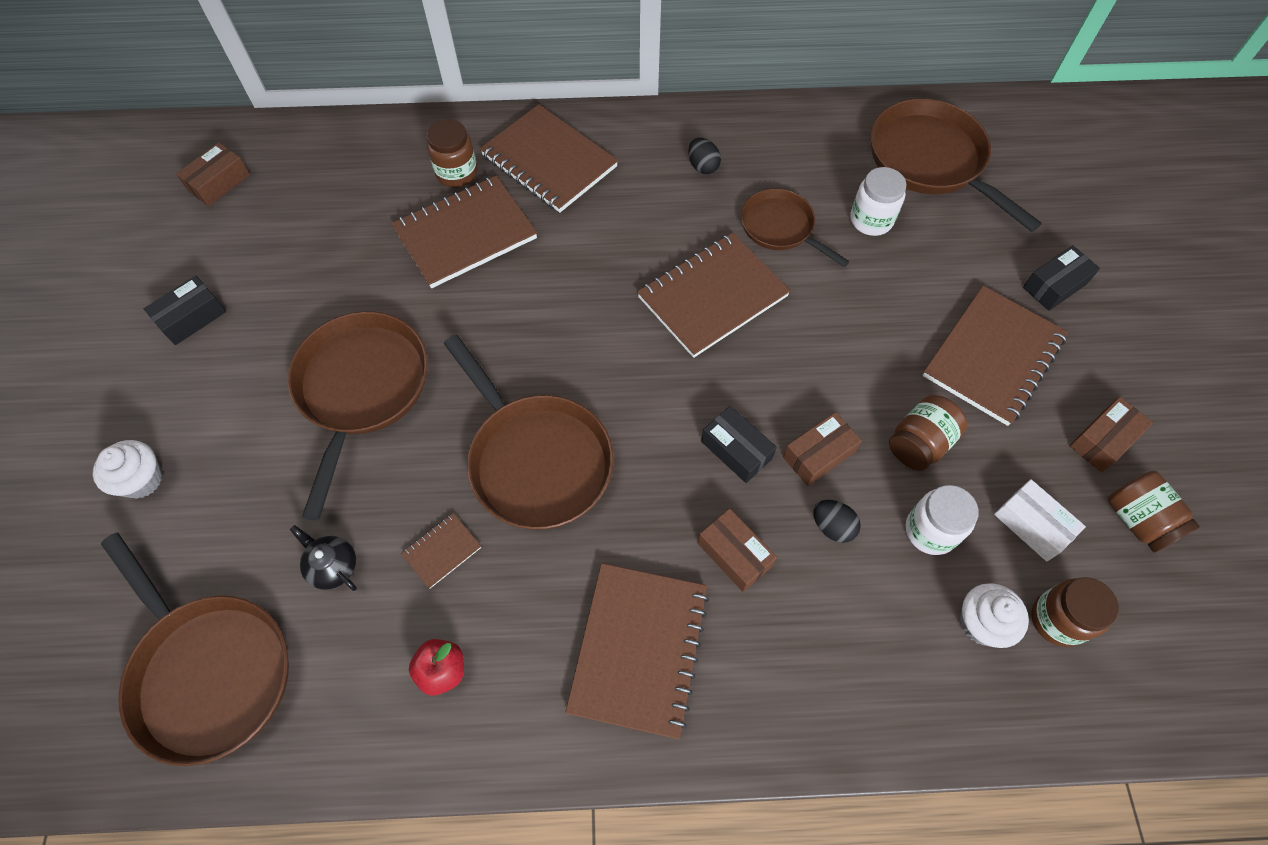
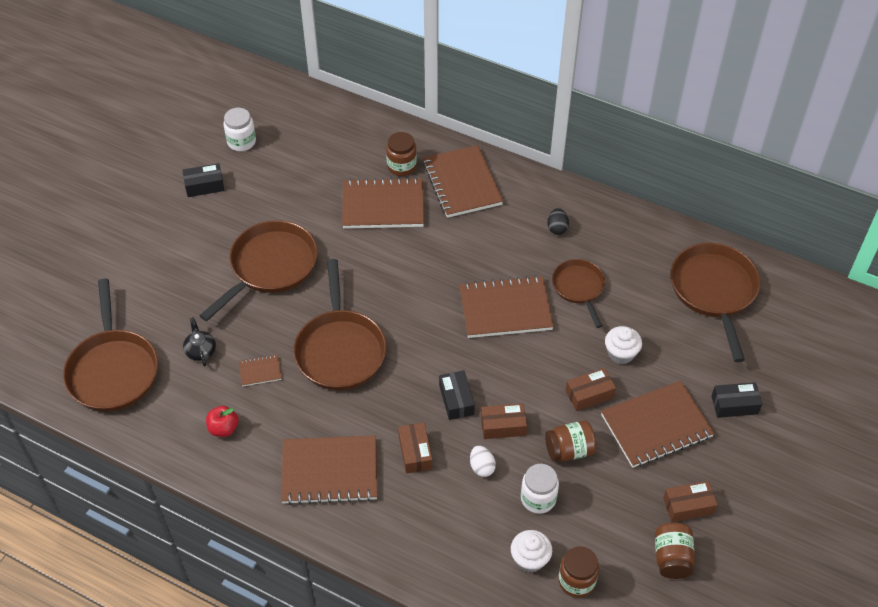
camera: 30 degrees right, 10 degrees down
(142, 479) = (132, 260): white cupcake -> white cupcake (621, 353)
(219, 183) = (262, 114): brown box -> brown box (589, 394)
(638, 649) = (330, 471): brown notebook -> brown notebook turned 45 degrees clockwise
(832, 526) = (482, 467): black egg -> white egg
(871, 220) = (642, 309): white jar -> white jar (241, 142)
(1032, 525) = (602, 527): white box -> none

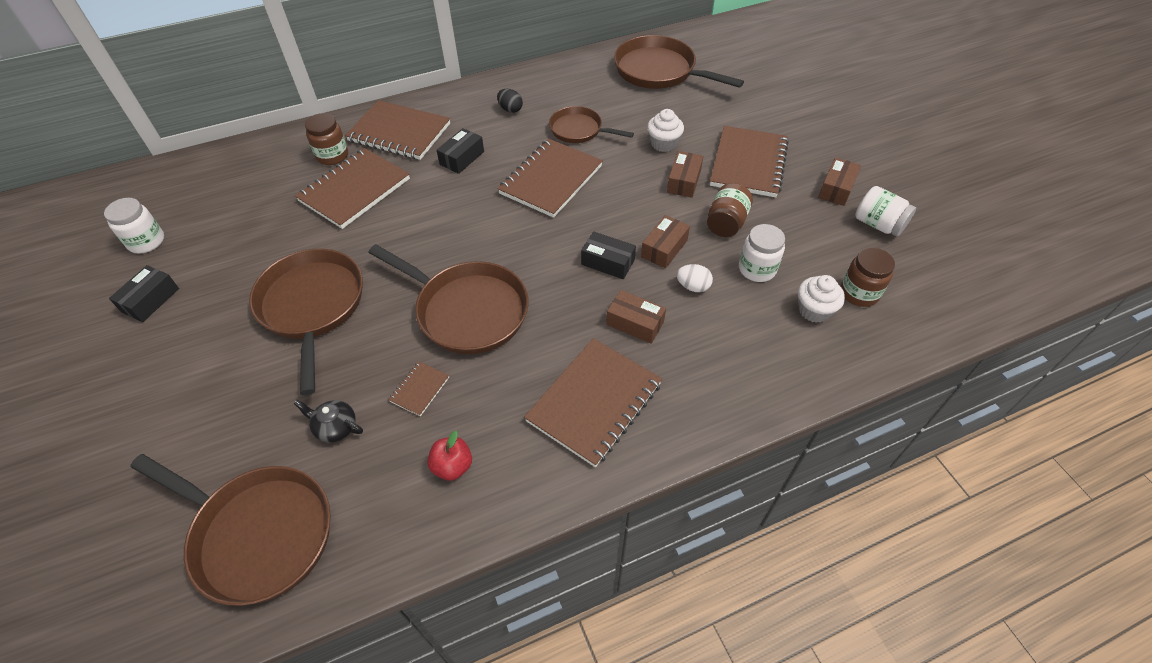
camera: 50 degrees left, 0 degrees up
(672, 558) = (878, 224): brown jar -> white jar
(734, 405) = (767, 116): black box -> black box (462, 158)

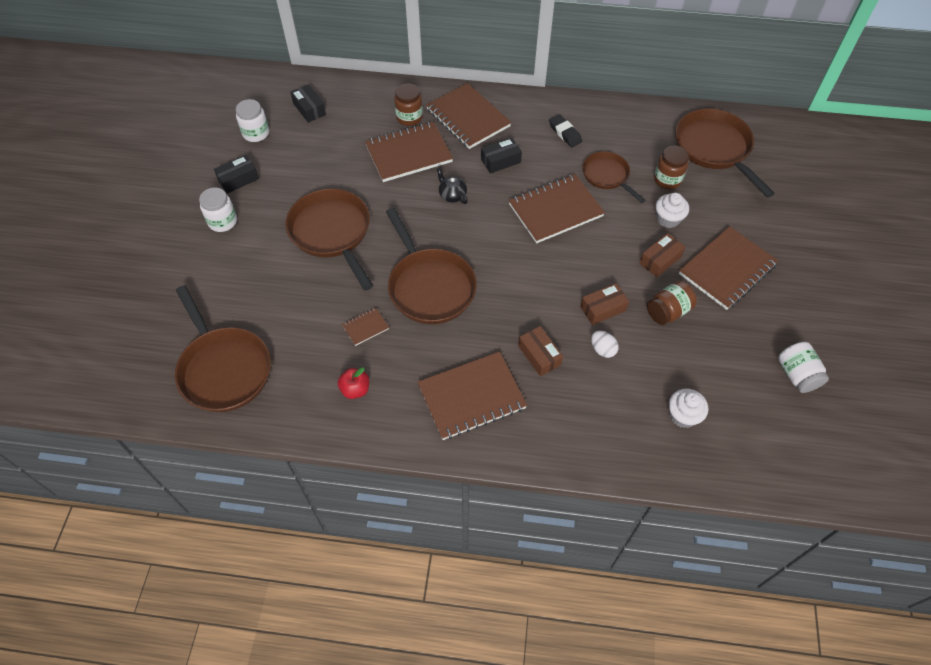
camera: 30 degrees right, 5 degrees up
(312, 306) = (332, 233): brown pan -> brown pan turned 45 degrees counterclockwise
(335, 427) = (301, 325): black teapot -> black teapot (452, 195)
(510, 109) = (565, 133): black egg -> black eraser
(608, 262) = (552, 299): black box -> black box (309, 109)
(757, 269) = (663, 361): white jar -> white jar (222, 221)
(836, 189) = (786, 327): brown box -> none
(859, 293) = (731, 421): brown jar -> brown jar (667, 179)

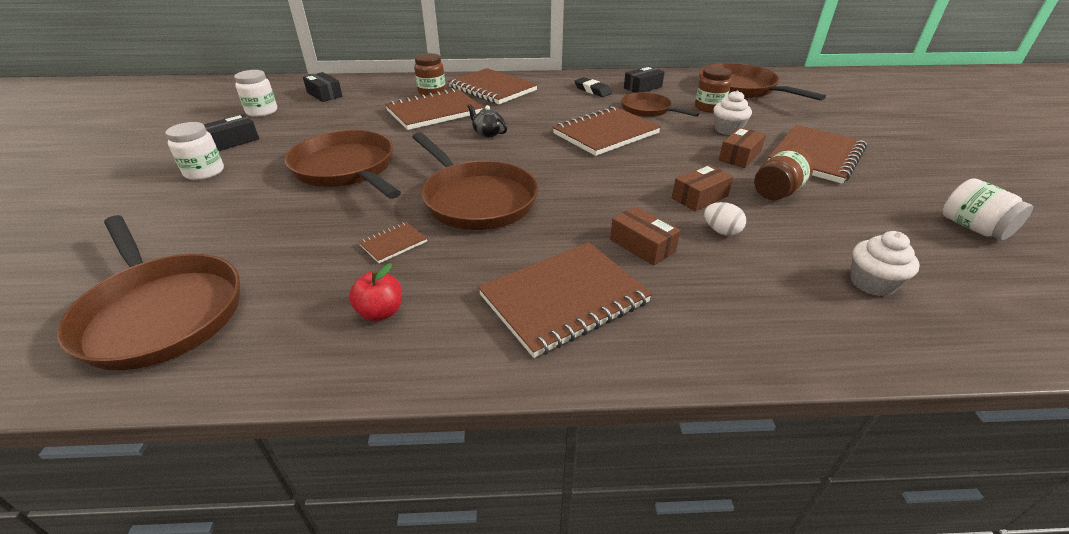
camera: 10 degrees left, 20 degrees down
(500, 161) = (534, 109): black box -> black box (642, 87)

